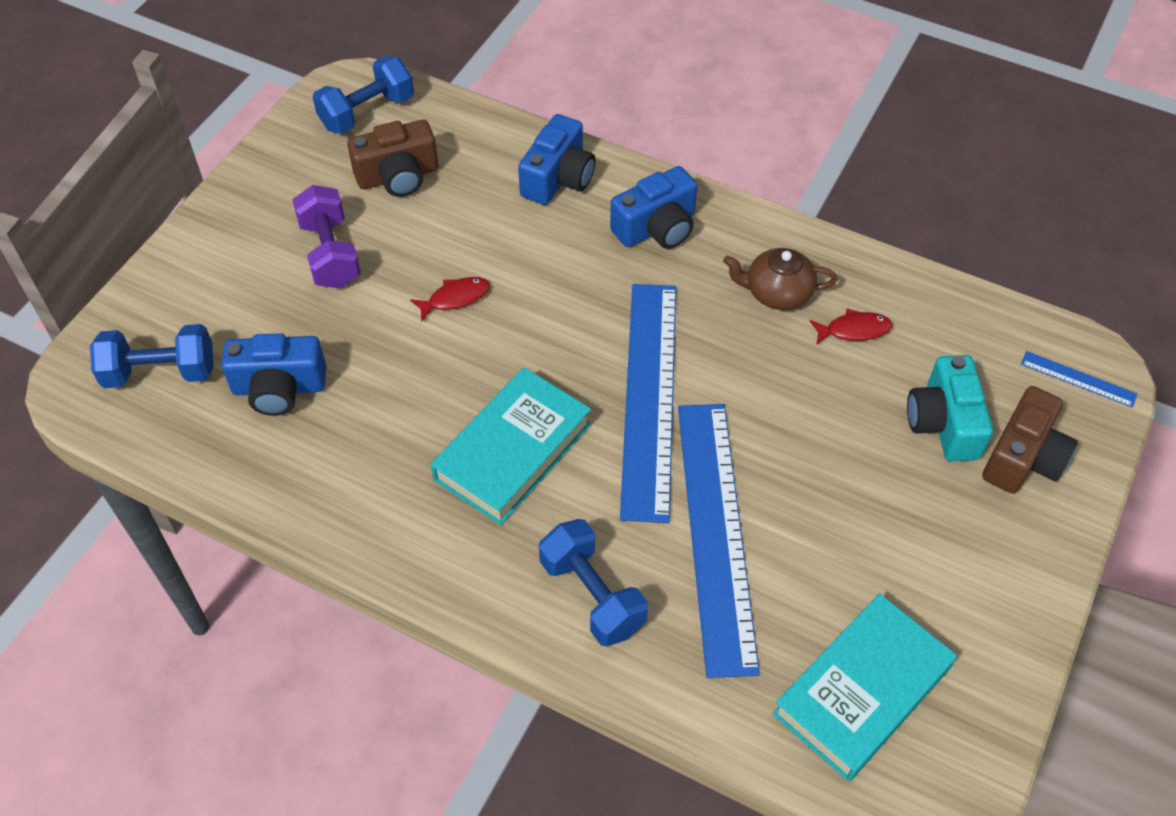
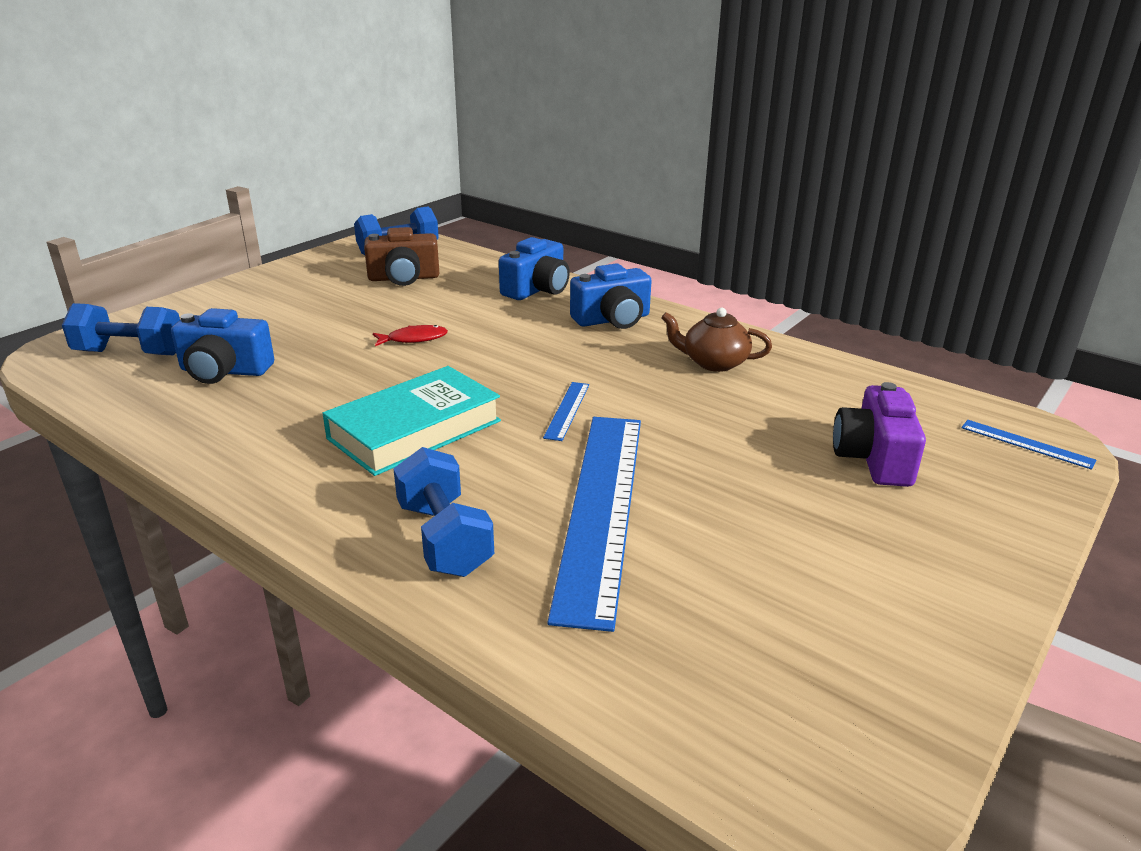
camera: 10 degrees right, 25 degrees down
(330, 254) = (322, 308): purple dumbbell -> none
(650, 397) = (567, 410): blue ruler -> blue ruler, size x0.40
(854, 330) = (785, 390): red fish -> none
(861, 691) = (742, 665): turquoise book -> none
(944, 423) = (874, 458): turquoise camera -> purple camera
(1023, 458) = (964, 492): brown camera -> none

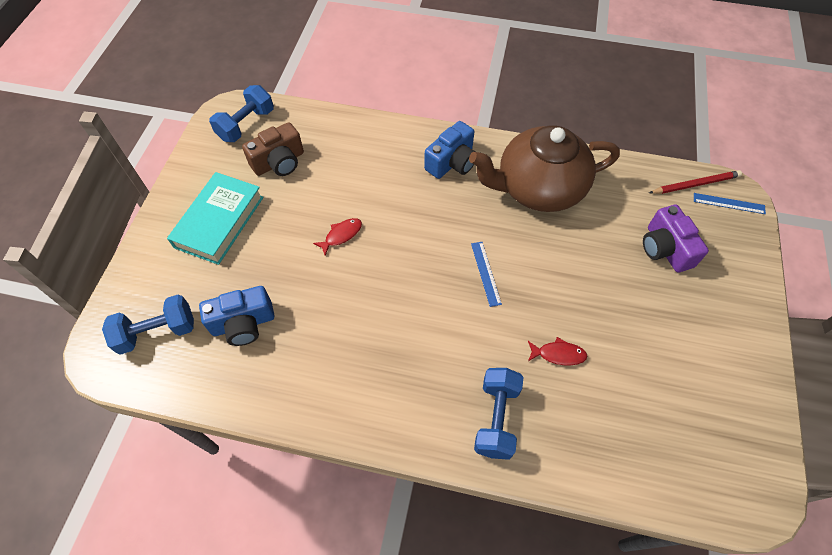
camera: 25 degrees left, 30 degrees up
(415, 430) = (412, 331): turquoise book -> turquoise book (219, 222)
(444, 538) = (496, 418): blue dumbbell -> blue dumbbell turned 60 degrees clockwise
(537, 289) = (381, 143): blue camera -> none
(602, 508) = (558, 354): blue ruler -> red fish
(713, 363) = (538, 188): brown teapot -> brown teapot, size x2.11
(977, 414) = (695, 184): none -> red pencil

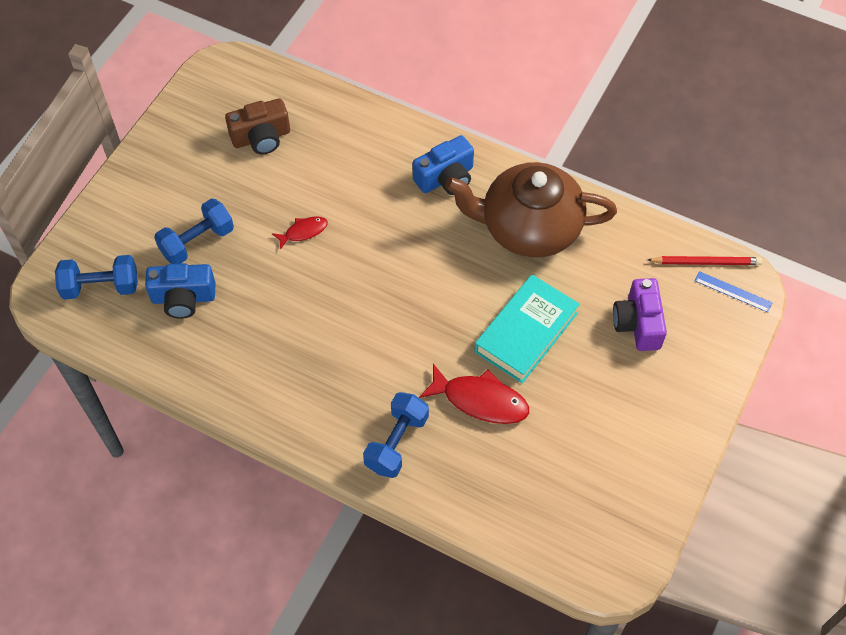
camera: 15 degrees right, 0 degrees up
(219, 222) = (184, 190): turquoise book -> turquoise book (526, 332)
(246, 125) = (237, 86): blue dumbbell -> blue dumbbell (197, 242)
(486, 273) = (438, 305): blue ruler -> none
(558, 354) = (480, 400): red fish -> red fish, size x1.81

